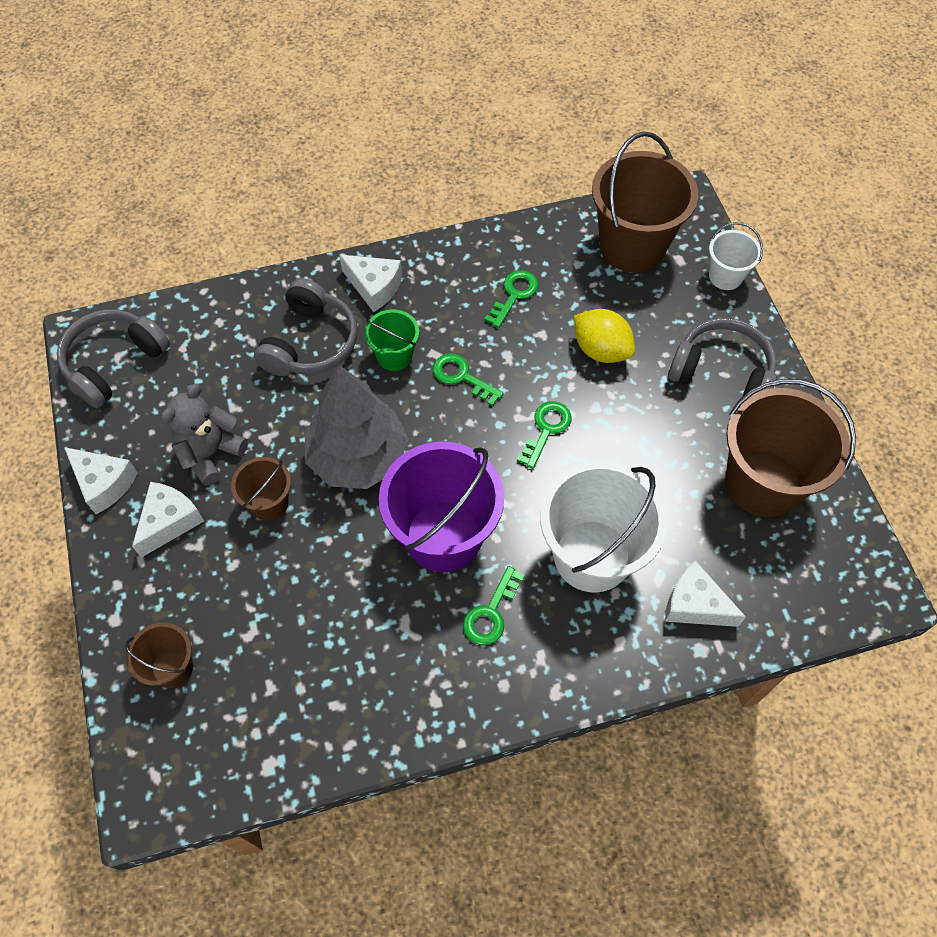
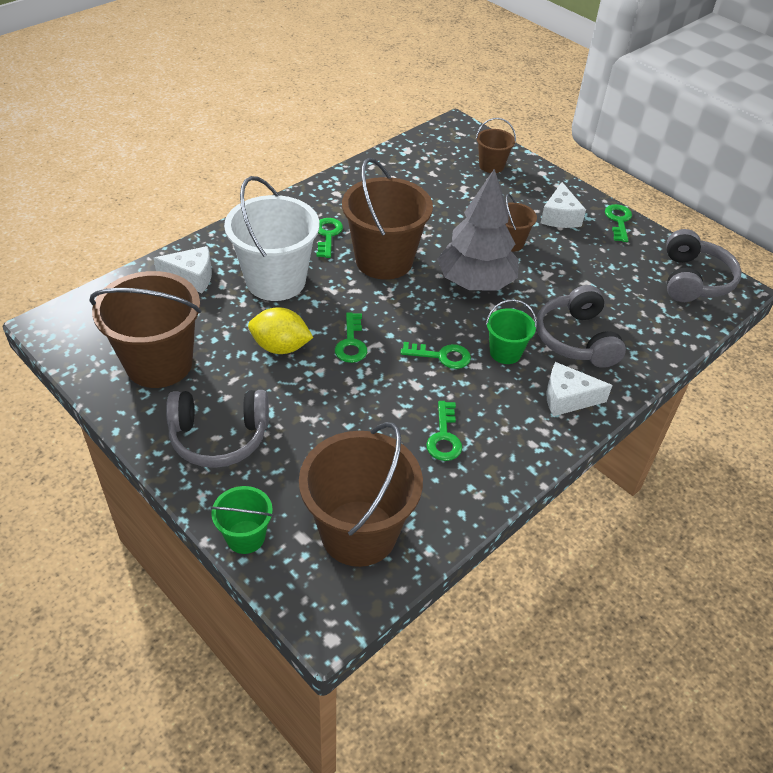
camera: 150 degrees right, 15 degrees down
(104, 483) = (618, 221): white cheese -> green key
(210, 453) = (573, 254): grey teddy bear -> none
(443, 536) = (384, 260): purple bucket -> brown bucket
(601, 350) = (338, 417): yellow lemon -> yellow lemon (280, 347)
(725, 276) = (245, 537): white bucket -> green bucket

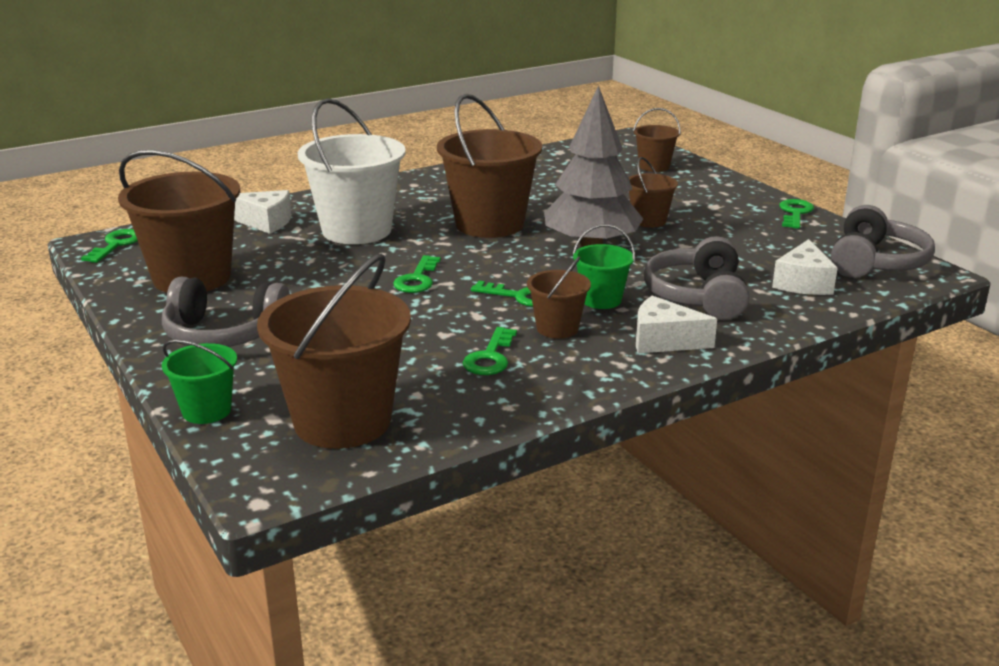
camera: 15 degrees right, 20 degrees down
(280, 347) = (334, 276): yellow lemon -> none
(327, 235) = (434, 203): green key -> green key (116, 245)
(483, 393) = (557, 328): none -> brown bucket
(560, 217) = (721, 206): white cheese -> white cheese (803, 283)

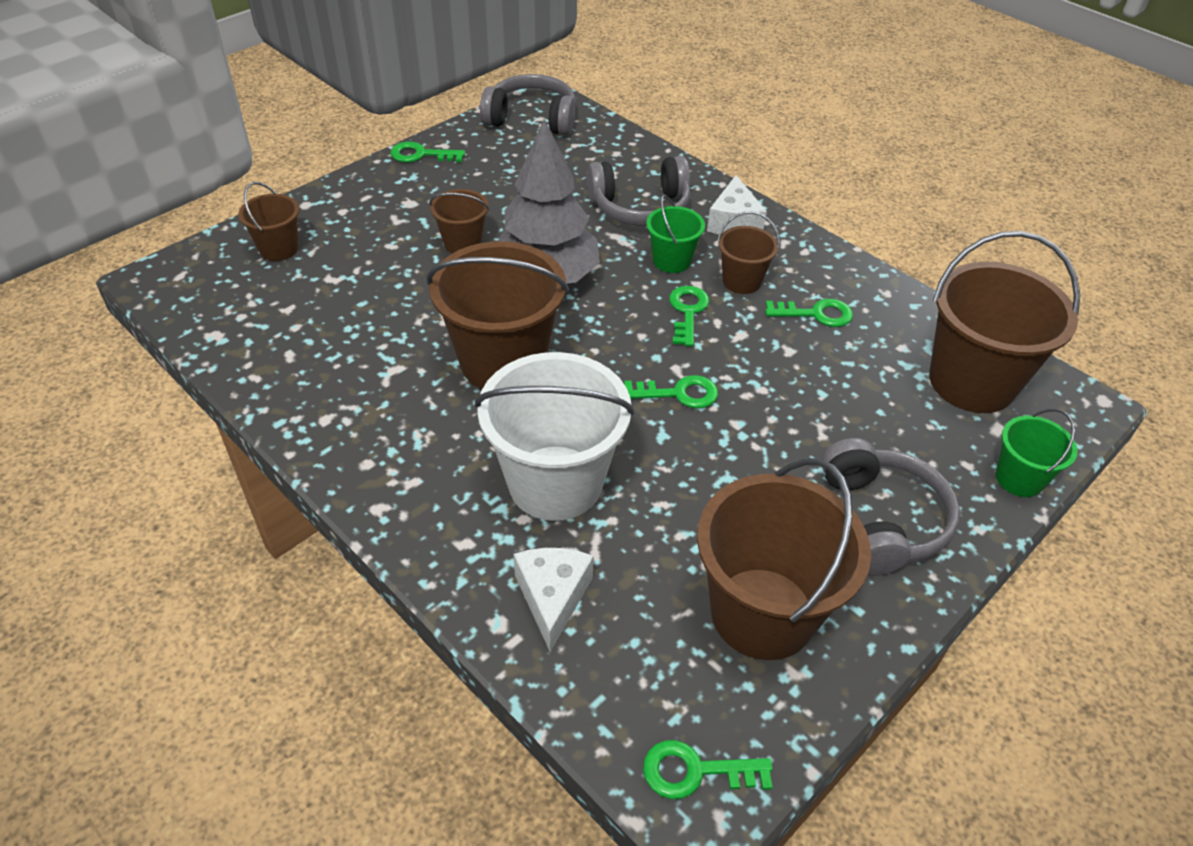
camera: 105 degrees left, 20 degrees up
(803, 283) = (589, 155): white cheese -> none

